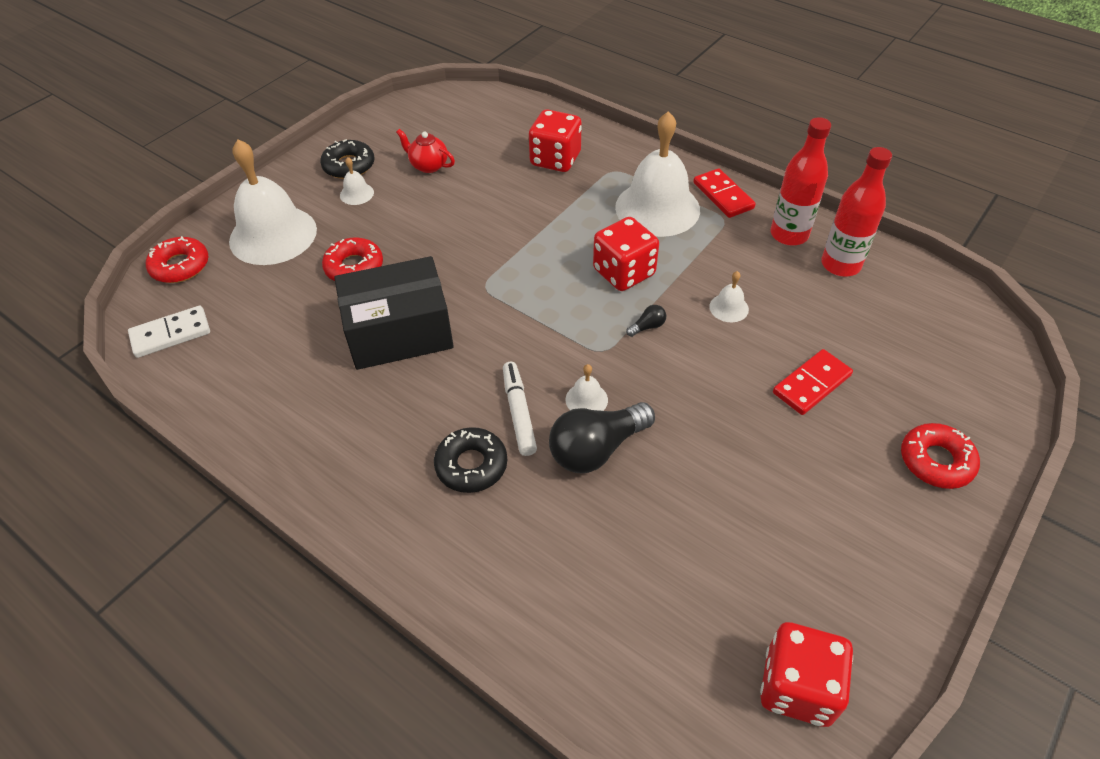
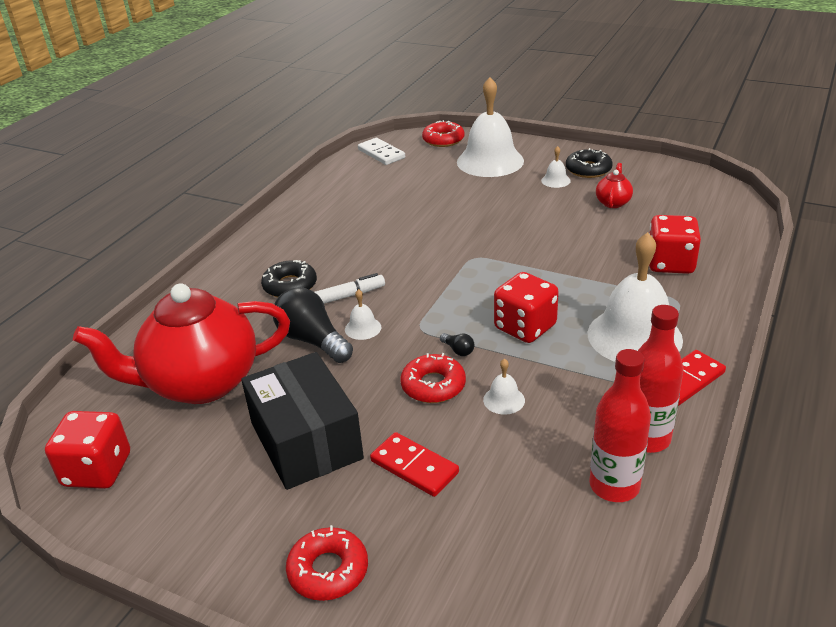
camera: 80 degrees right, 15 degrees down
(354, 267) = (471, 198): red donut -> red donut (433, 385)
(399, 332) = (409, 231): black box -> black box (306, 441)
(652, 571) = (201, 383): none -> red teapot

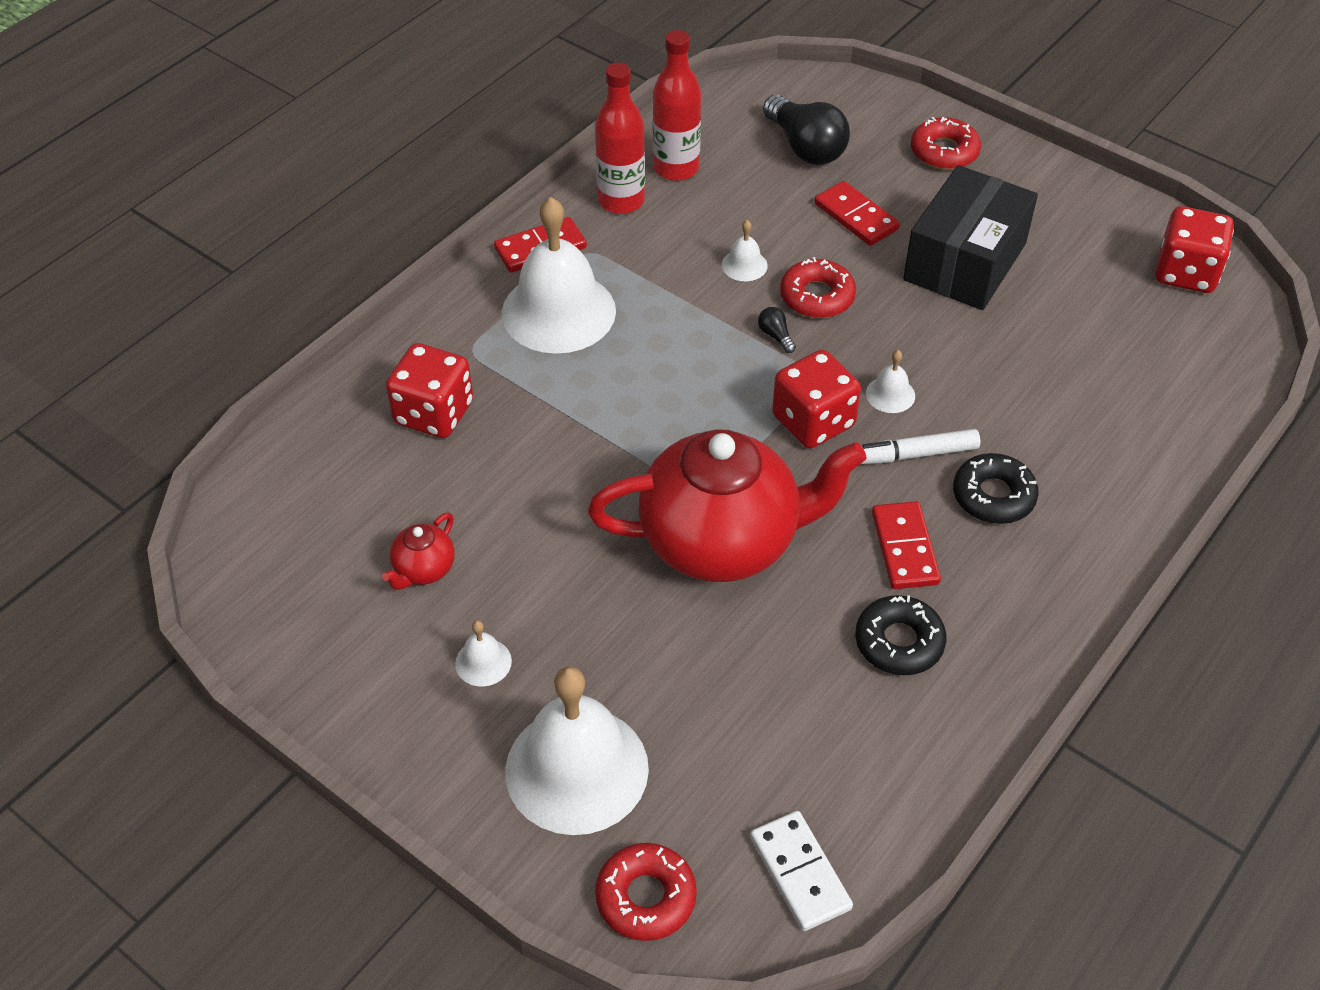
camera: 170 degrees left, 15 degrees up
(201, 383) = (1096, 354): red teapot -> red teapot (722, 541)
(306, 441) = (965, 262): black box -> black box turned 45 degrees clockwise
(312, 340) = (958, 388): black light bulb -> black light bulb (805, 147)
(345, 254) = (905, 548): none -> red domino
(525, 327) = (682, 351): red dice -> red dice (813, 421)
(588, 169) = (405, 682): black donut -> black donut (899, 642)

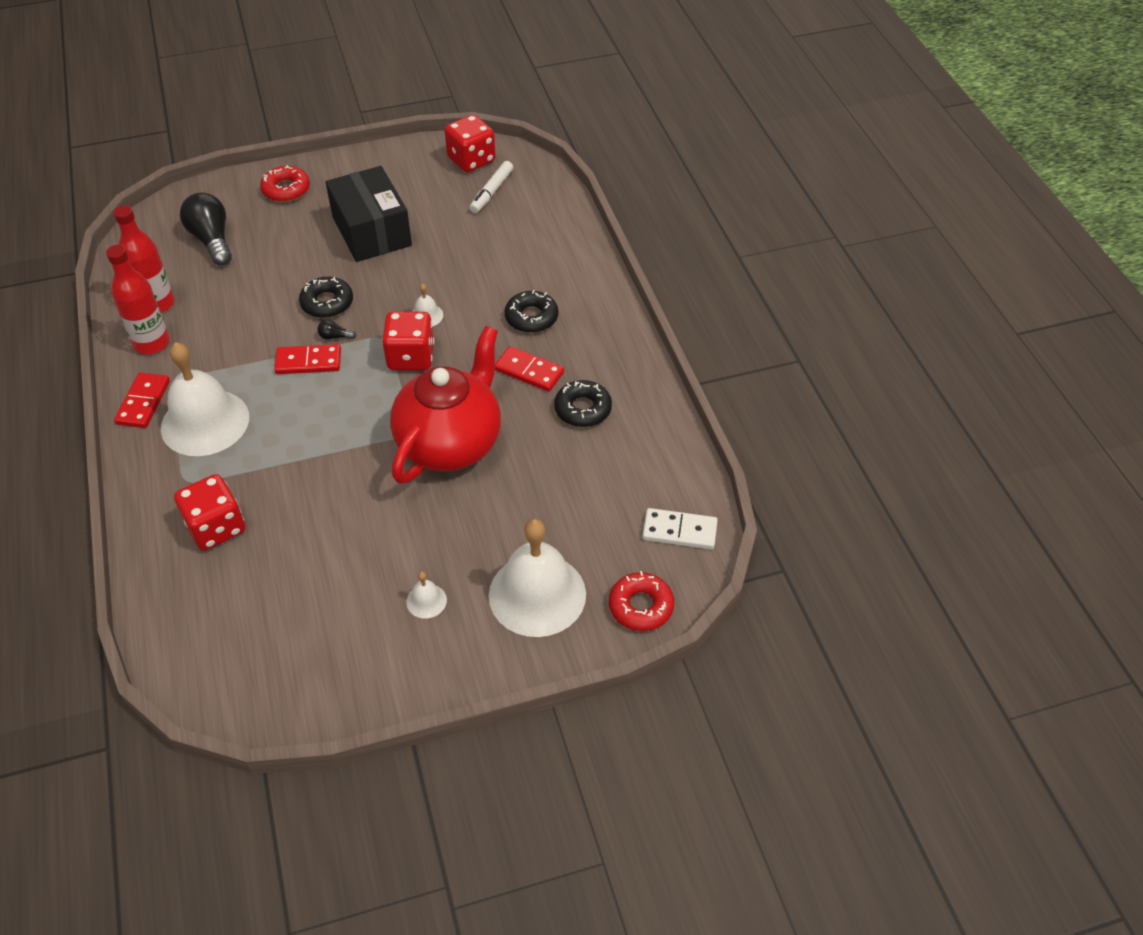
camera: 55 degrees left, 0 degrees up
(423, 569) = (331, 596): red teapot -> none
(744, 265) = (268, 319): white bell -> none
(805, 147) = (212, 240): black light bulb -> black light bulb turned 120 degrees counterclockwise
(817, 296) = (327, 303): red donut -> black donut
(856, 216) = (289, 252): red domino -> red domino (308, 362)
(914, 454) = (475, 330): white marker -> white marker (491, 192)

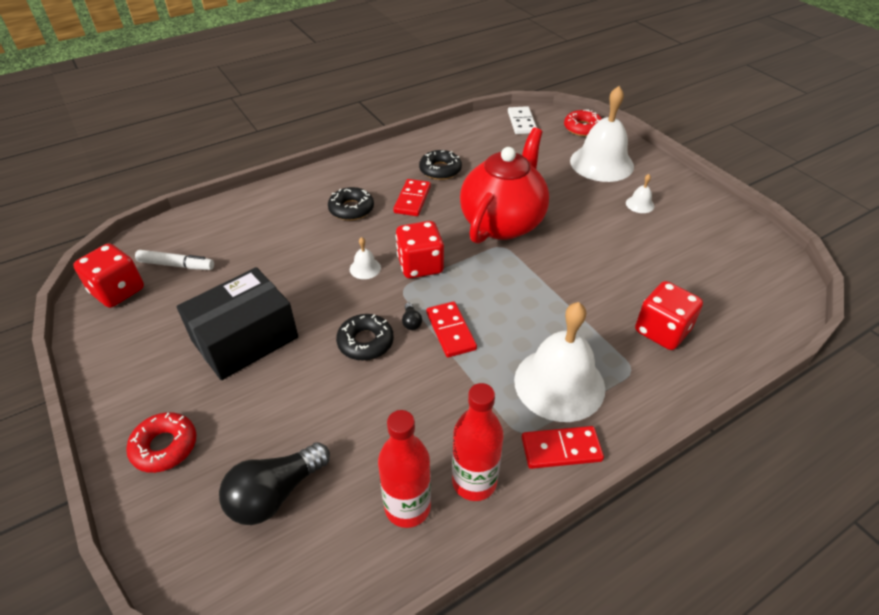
camera: 105 degrees left, 5 degrees down
(450, 443) = (503, 223): red teapot -> red teapot turned 105 degrees clockwise

